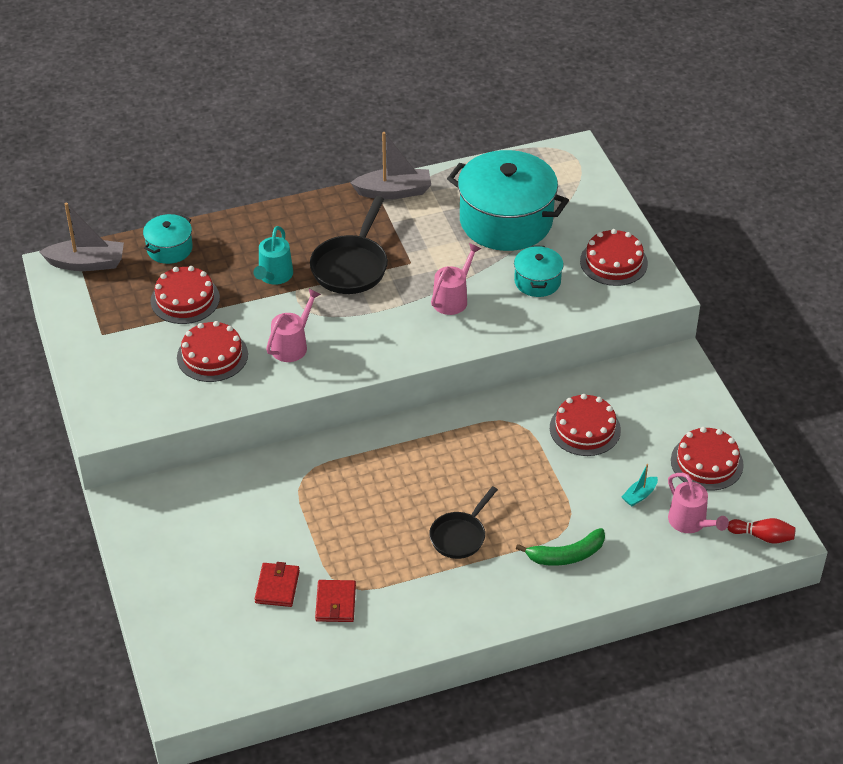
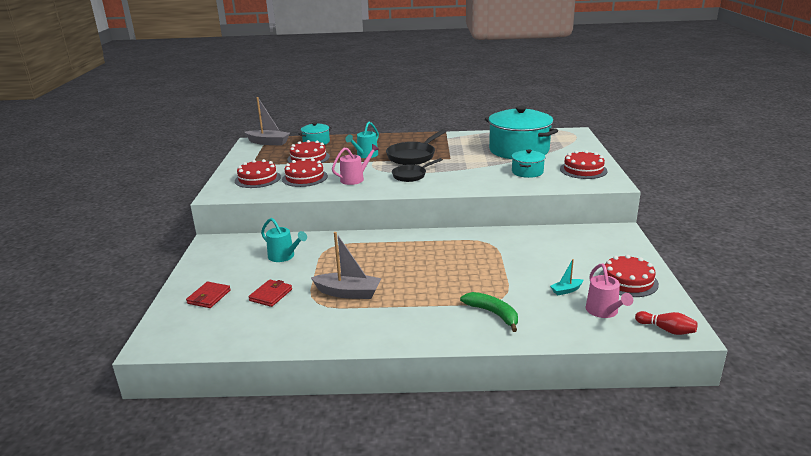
camera: 20 degrees right, 20 degrees down
(250, 510) = (284, 256): none -> turquoise watering can
(335, 603) = (303, 310): red wallet -> red wallet (209, 297)
(394, 192) = (456, 136): grey boat -> grey boat (348, 293)
(453, 298) = (468, 173): pink watering can -> none
(460, 536) = (417, 290): black pan -> black pan (411, 175)
(566, 555) = (493, 313): green banana -> green banana turned 135 degrees counterclockwise
(585, 429) = (537, 252): red cake -> red cake (257, 179)

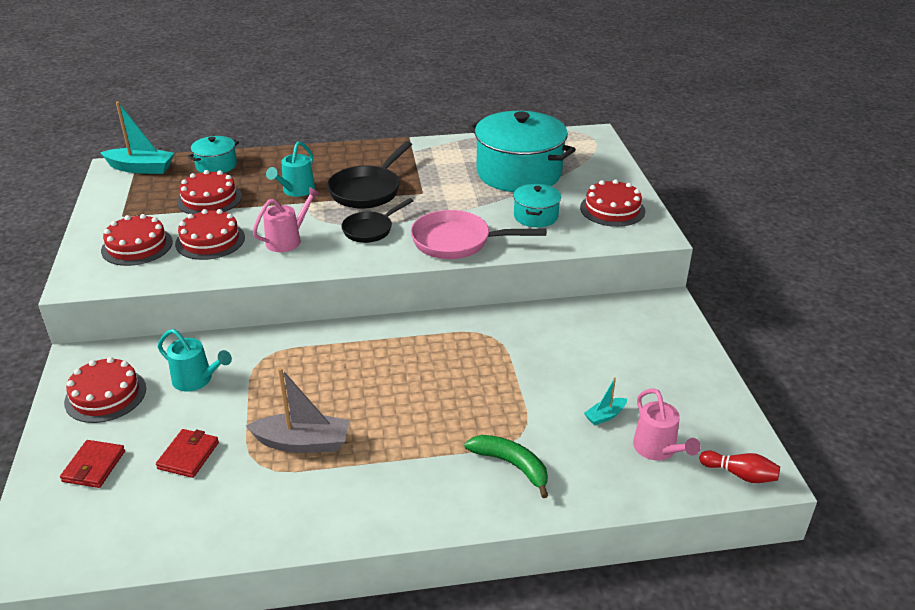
camera: 10 degrees left, 10 degrees up
(268, 142) = (141, 168): grey boat -> turquoise boat
(470, 183) = (457, 242): none -> pink pan
(627, 281) = (684, 393): red cake -> red cake (105, 395)

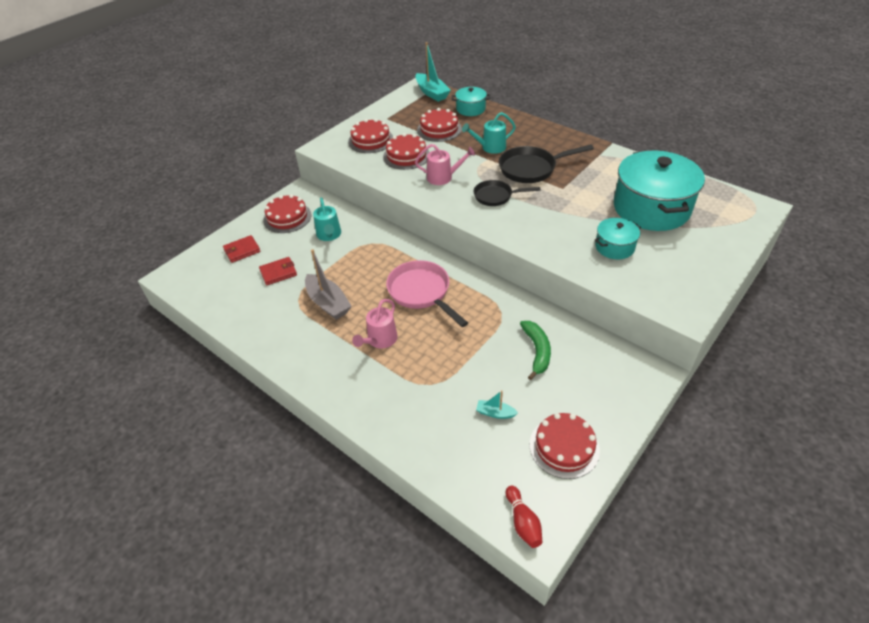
camera: 50 degrees right, 10 degrees up
(457, 242) = (535, 234): pink pan -> pink pan (422, 292)
(511, 465) = (402, 397): green banana -> green banana (537, 351)
(612, 209) = (682, 275): red cake -> red cake (564, 447)
(658, 450) = (495, 460): pink watering can -> pink watering can (379, 340)

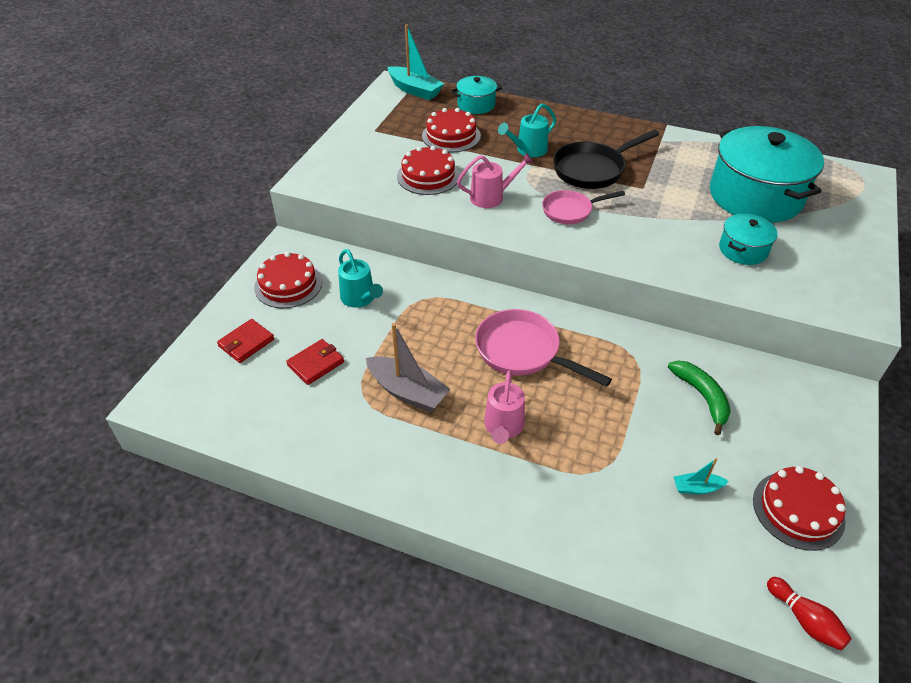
camera: 20 degrees left, 0 degrees up
(371, 140) = (369, 162): red cake -> none
(496, 196) = (570, 211): black pan -> pink pan

